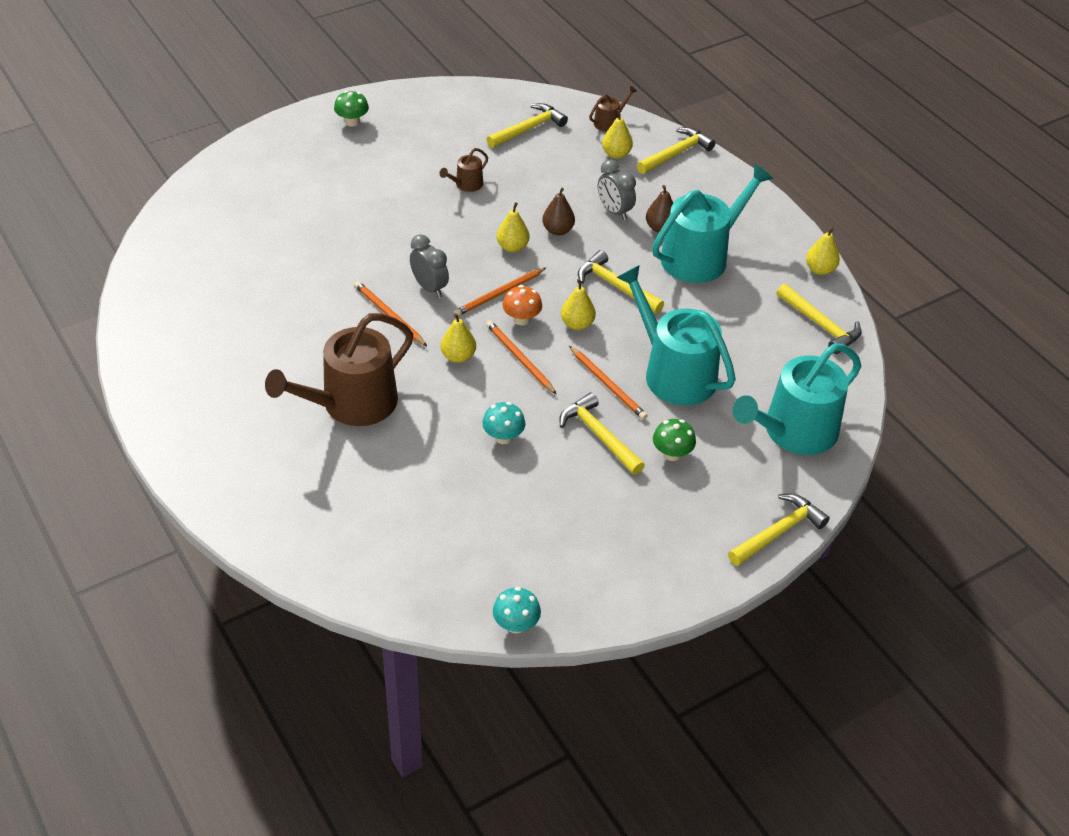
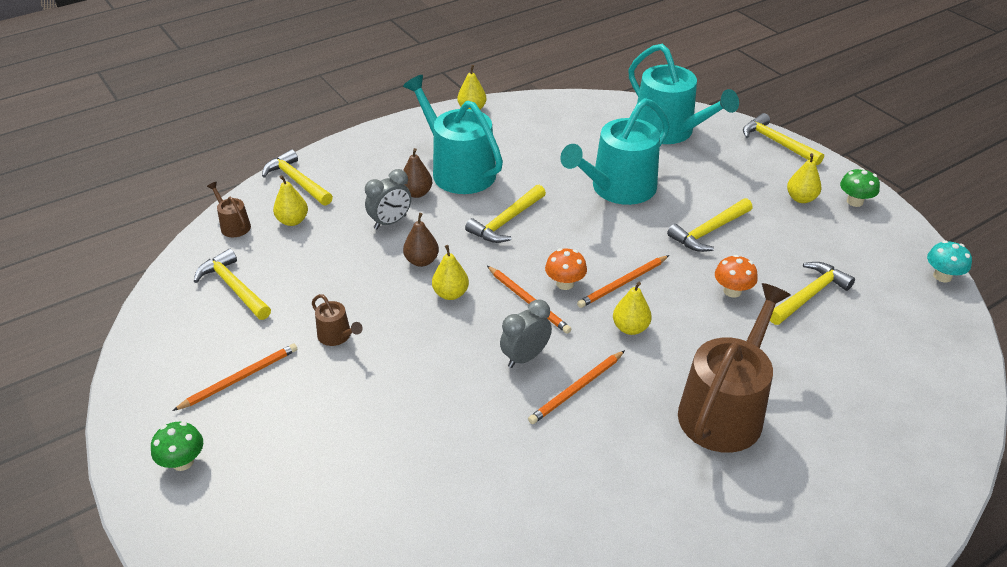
camera: 90 degrees left, 5 degrees down
(351, 404) = (725, 410): brown watering can -> brown watering can turned 105 degrees counterclockwise
(503, 437) = (732, 291): turquoise mushroom -> orange mushroom
(577, 324) = (565, 246): yellow pear -> yellow pear (801, 198)
(608, 385) = (644, 226): orange pencil -> orange pencil (240, 378)
(672, 454) = (716, 191): green mushroom -> green mushroom (854, 201)
(820, 325) = (542, 112): yellow hammer -> yellow hammer (809, 295)

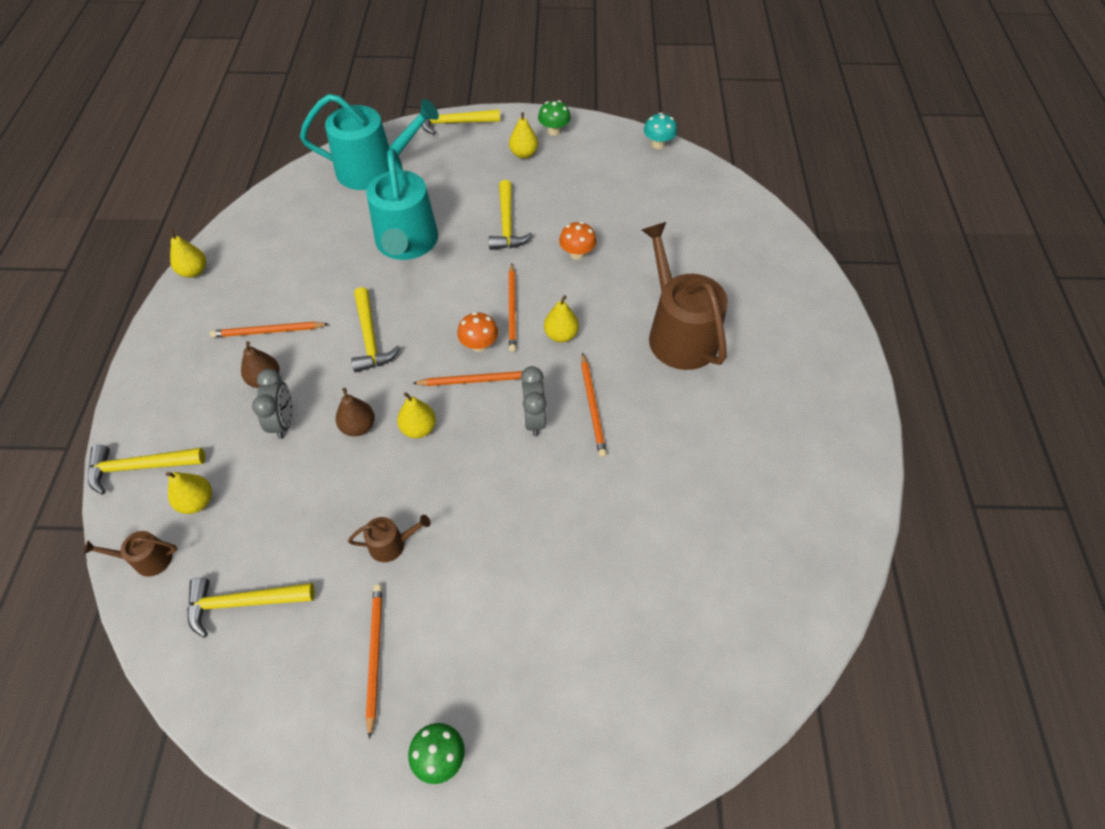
camera: 55 degrees left, 15 degrees up
(458, 170) = (268, 331): turquoise watering can -> orange pencil
(809, 295) = (617, 217): yellow hammer -> none

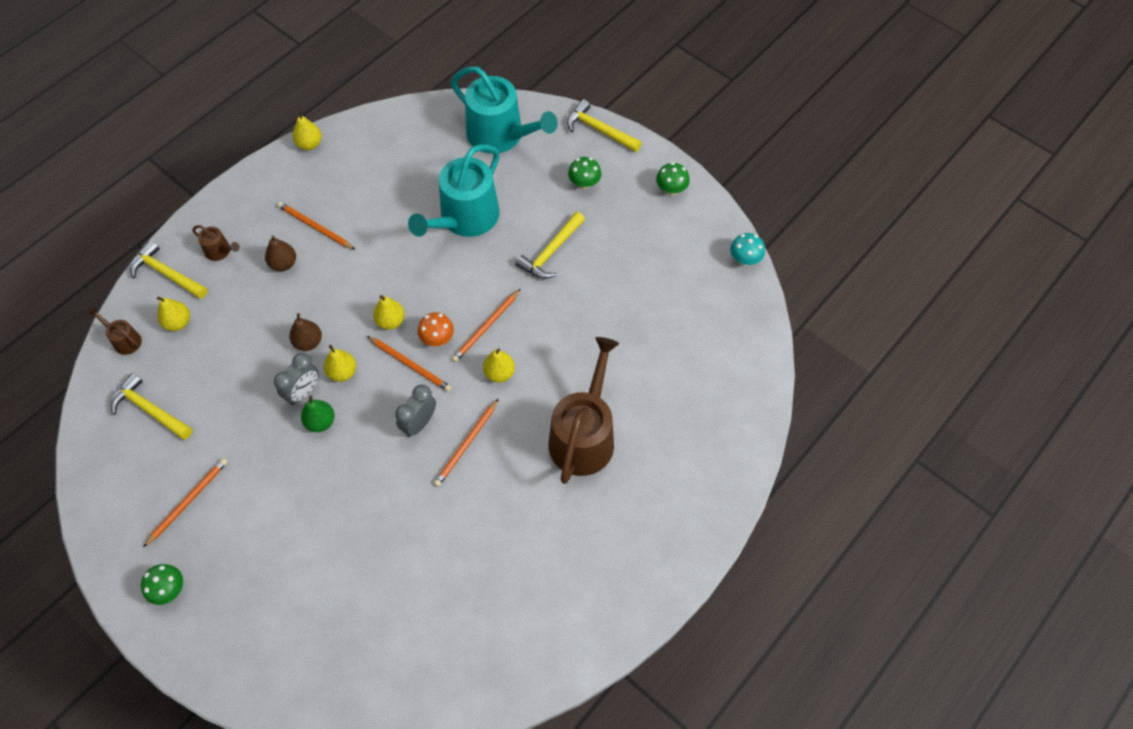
camera: 40 degrees right, 5 degrees up
(283, 422) = (268, 304): grey clock -> grey clock (303, 392)
(370, 338) = (373, 280): yellow hammer -> none
(392, 544) = (257, 439): brown watering can -> brown watering can (220, 251)
(440, 483) = (320, 422): none -> green pear
(482, 164) = (584, 183): none -> green mushroom
(523, 154) = (625, 195): yellow pear -> yellow pear (390, 321)
(577, 253) = (577, 314): orange mushroom -> none

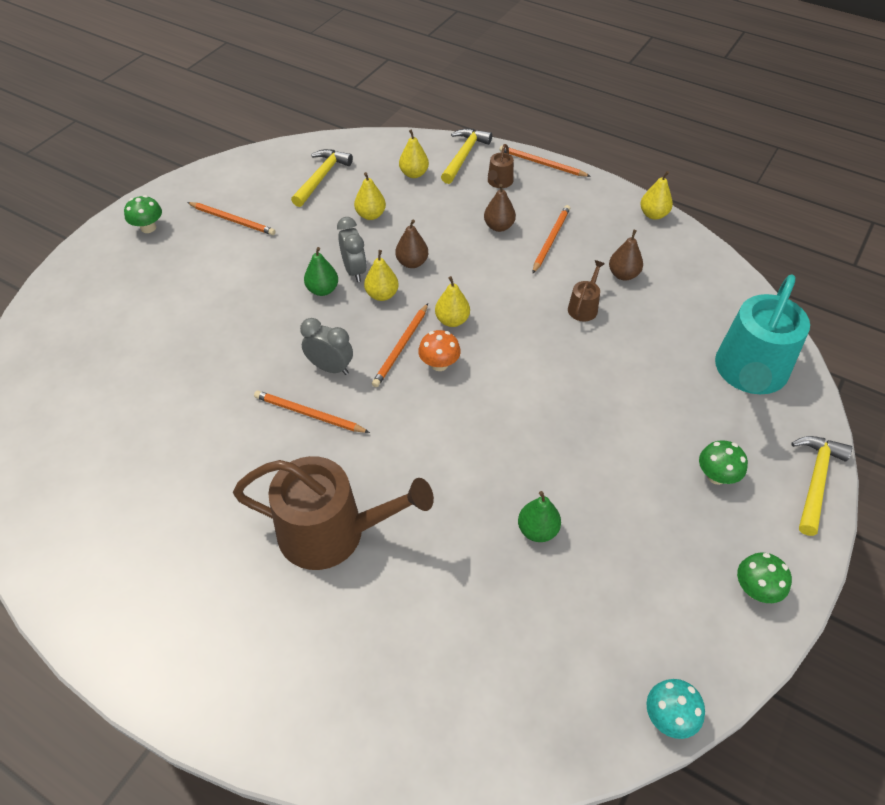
camera: 80 degrees right, 10 degrees down
(124, 340) = (388, 148): brown watering can -> brown watering can (584, 307)
(303, 392) = (354, 271): grey clock -> grey clock turned 135 degrees counterclockwise
(375, 185) = (623, 275): none -> brown pear
(465, 218) = (610, 360): turquoise watering can -> none
(486, 327) = (465, 406): orange pencil -> orange pencil (542, 164)
(499, 373) = (405, 429): yellow pear -> yellow pear (370, 215)
(551, 252) = (592, 455): yellow hammer -> none
(607, 301) = (537, 530): none -> green pear

